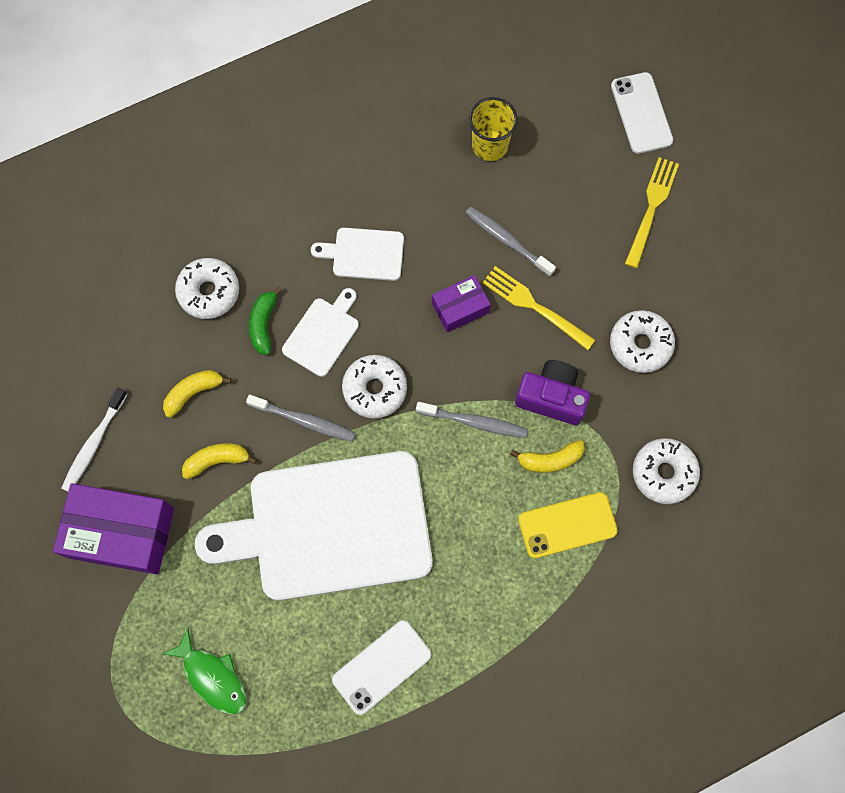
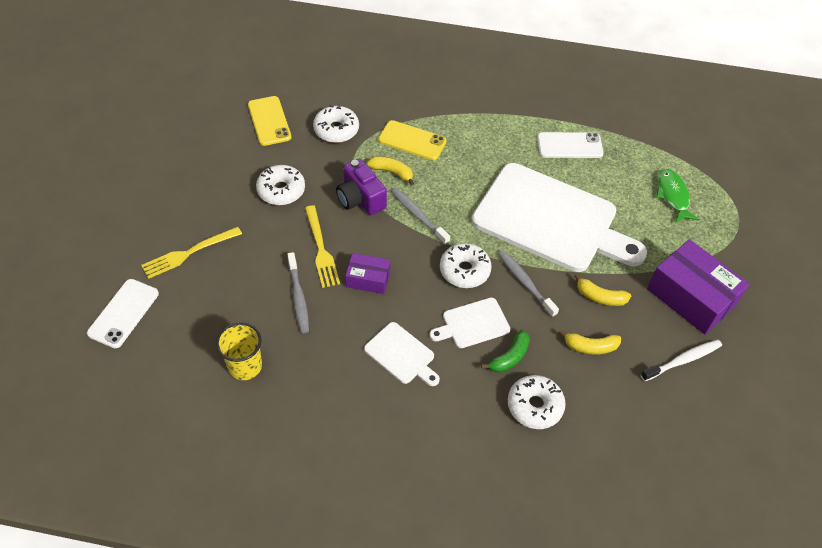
camera: 145 degrees left, 20 degrees down
(746, 426) = (269, 121): none -> yellow phone

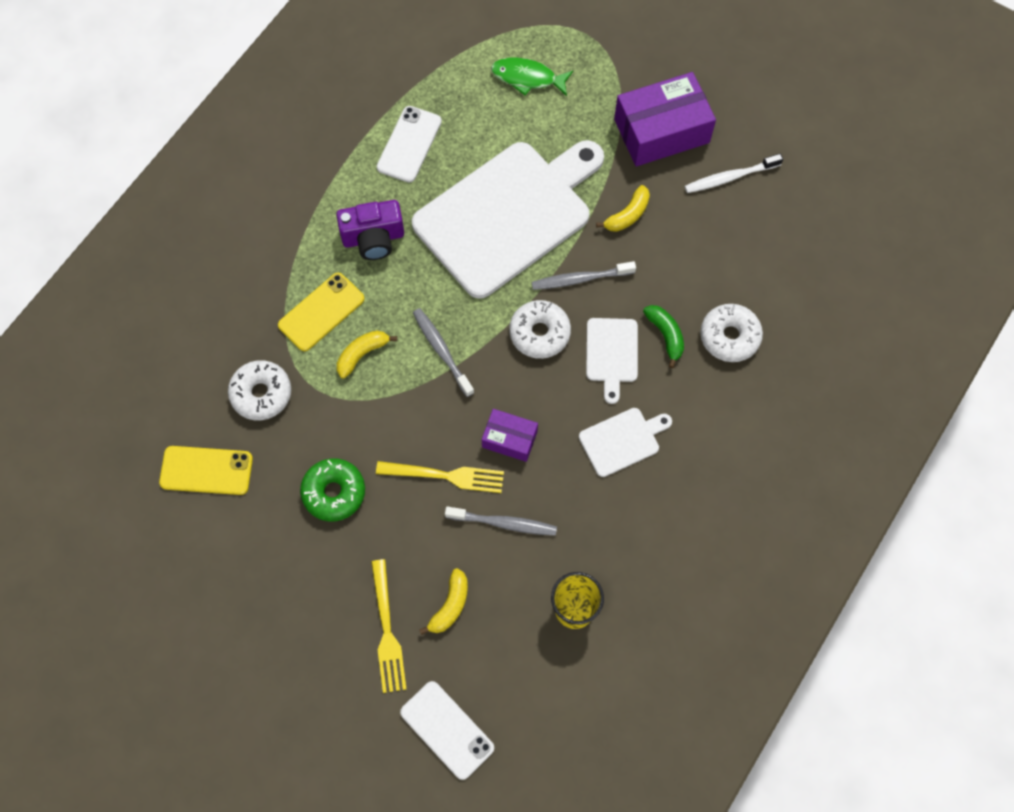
camera: 65 degrees left, 15 degrees up
(281, 190) = (334, 492): white donut -> green donut
(360, 199) = (388, 405): purple camera -> purple camera (373, 238)
(368, 279) = (509, 439): purple box -> purple box turned 75 degrees clockwise
(418, 216) = (441, 351): grey toothbrush -> grey toothbrush turned 75 degrees clockwise
(590, 347) = (683, 253): yellow banana -> yellow banana (450, 605)
(683, 360) = (730, 177): white toothbrush -> white toothbrush turned 105 degrees counterclockwise

